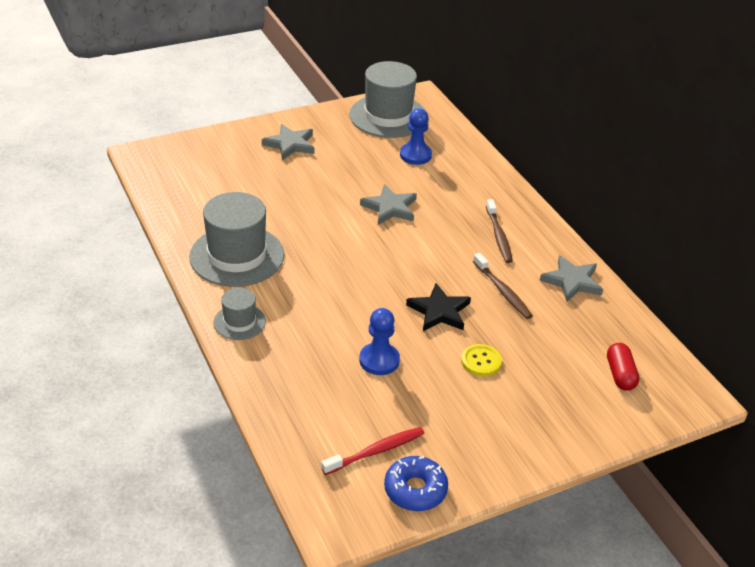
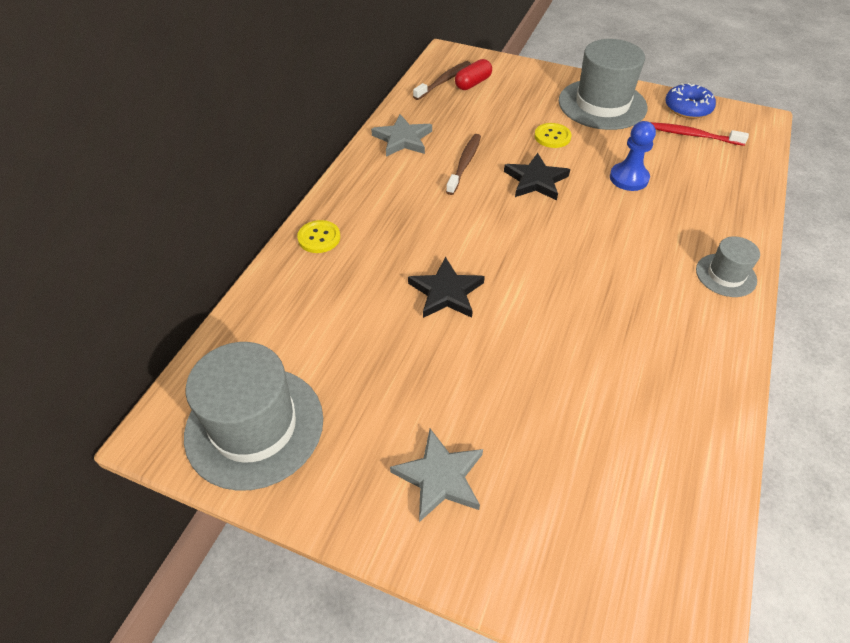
camera: 130 degrees left, 10 degrees up
(237, 256) = (672, 346): grey hat -> grey hat (602, 104)
(390, 208) = (446, 292): grey star -> black star
(415, 155) = (323, 337): blue pawn -> none
(498, 236) = (394, 201): brown toothbrush -> brown toothbrush (444, 81)
(499, 191) = (319, 238): none -> yellow button

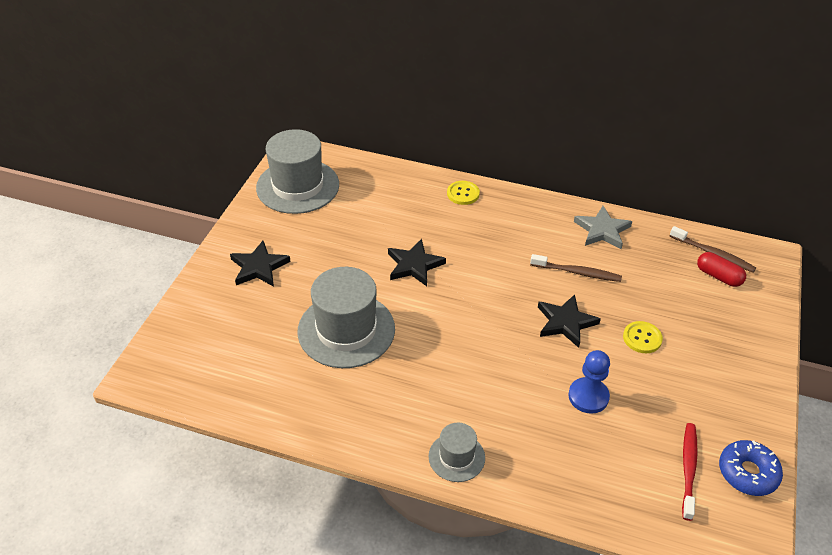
camera: 85 degrees right, 5 degrees down
(440, 477) = (259, 267): grey star -> black star
(602, 104) = (721, 386): grey hat -> grey hat (346, 330)

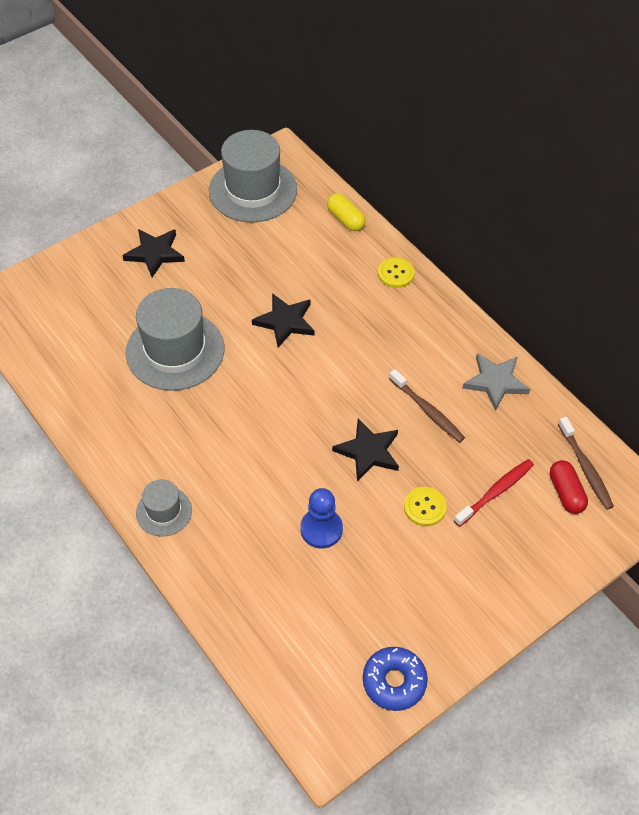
camera: 35 degrees right, 10 degrees up
(390, 174) = (345, 219): none -> yellow capsule
(688, 469) = (344, 644): red toothbrush -> red toothbrush (495, 492)

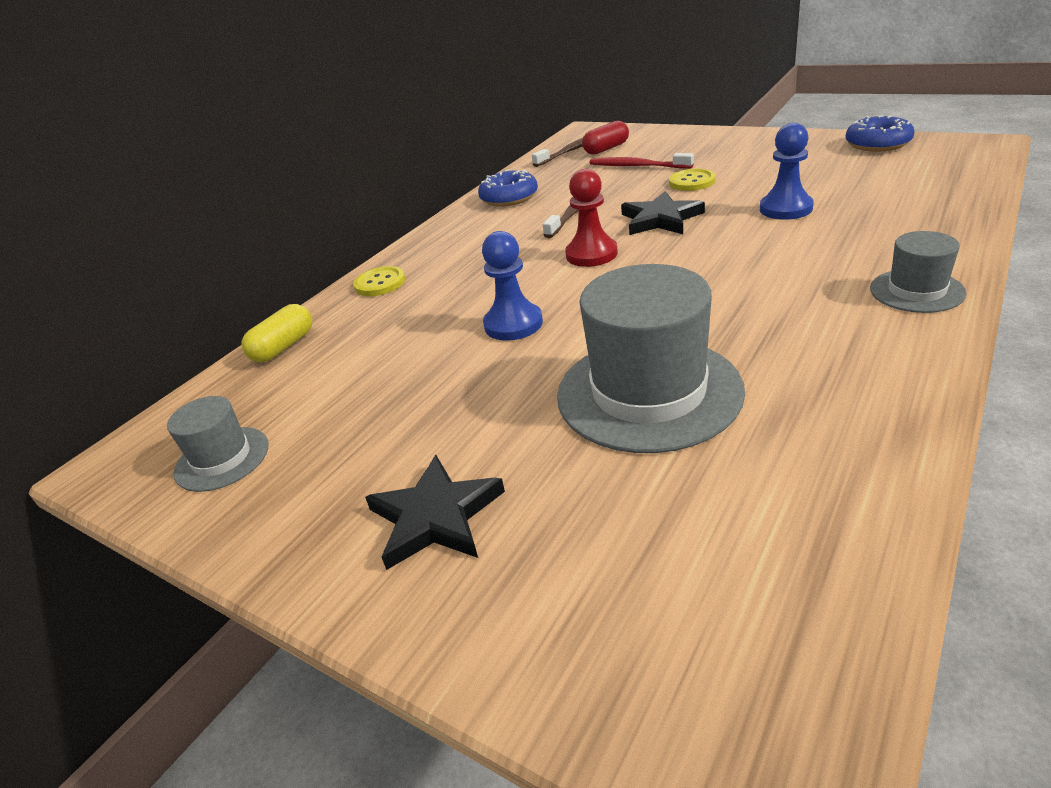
camera: 105 degrees left, 20 degrees down
(253, 190) = (222, 459): grey hat -> grey hat, size x0.52
(285, 322) = (513, 324): black star -> blue pawn
(344, 390) = (591, 254): none -> red pawn
(495, 382) = (509, 198): grey star -> blue donut

